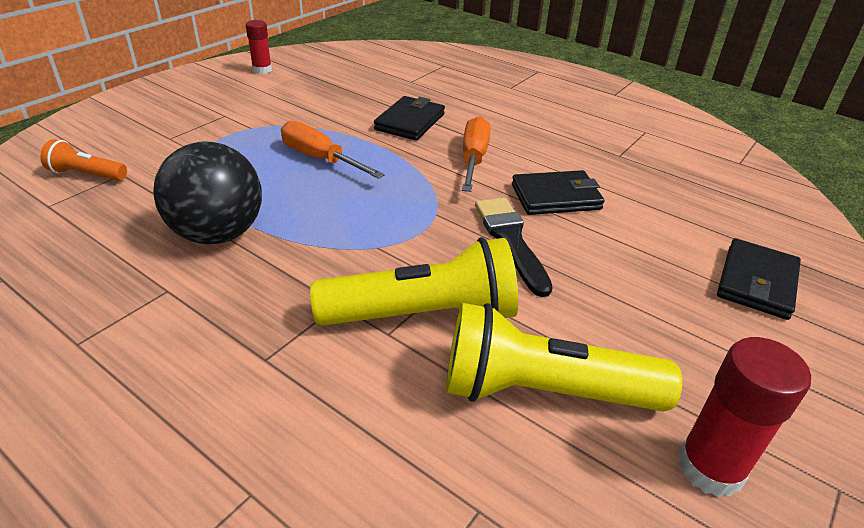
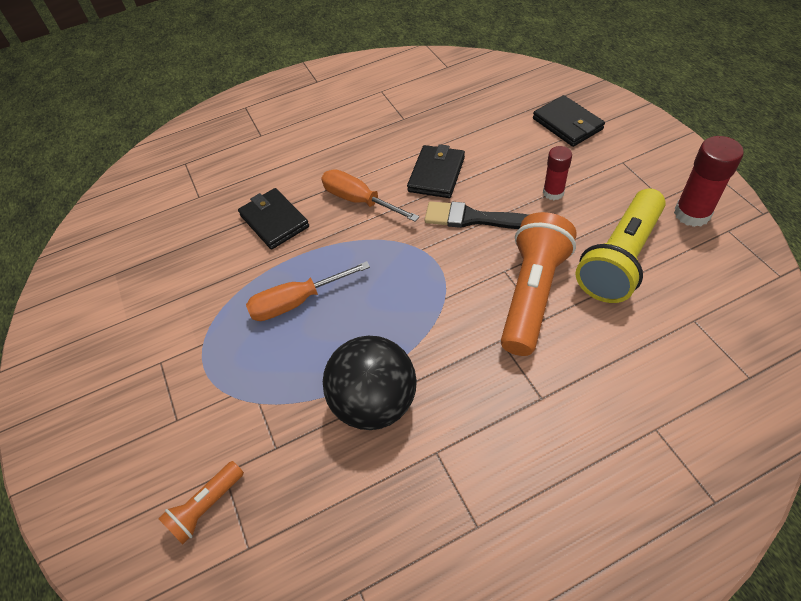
camera: 55 degrees left, 15 degrees up
(262, 70) = (78, 308): red glue stick -> red glue stick (553, 192)
(424, 315) = (532, 294): yellow flashlight -> orange flashlight

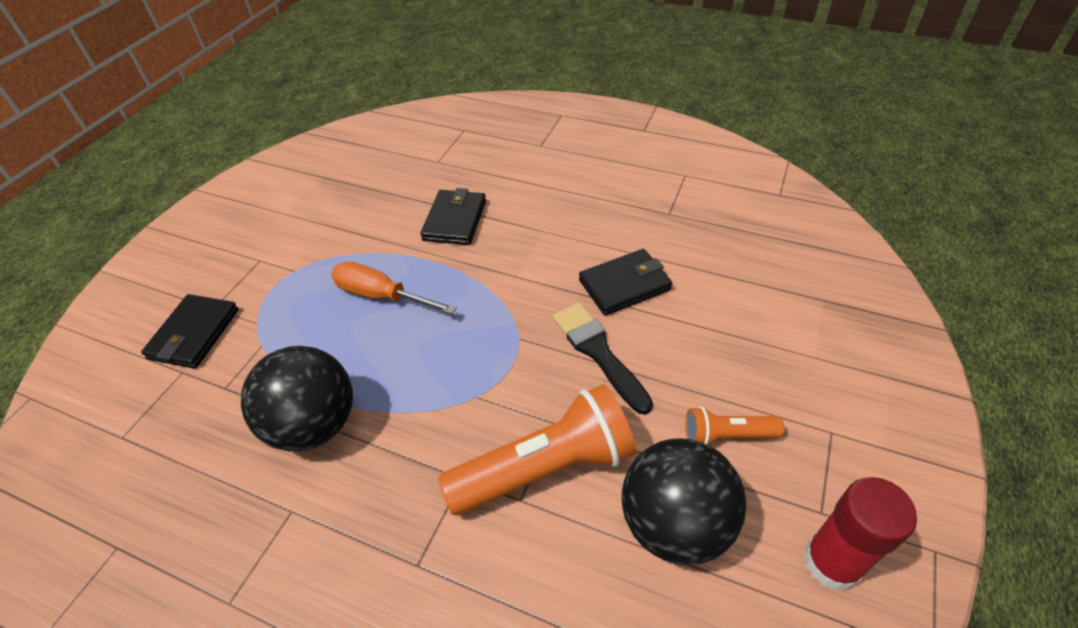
camera: 45 degrees right, 5 degrees down
(206, 507) = (145, 383): orange flashlight -> orange flashlight (726, 435)
(358, 200) = (533, 254): orange screwdriver -> none
(553, 192) = (707, 395): red glue stick -> none
(567, 124) = (825, 342): black wallet -> black wallet (194, 334)
(619, 259) = (675, 523): yellow flashlight -> black ball

